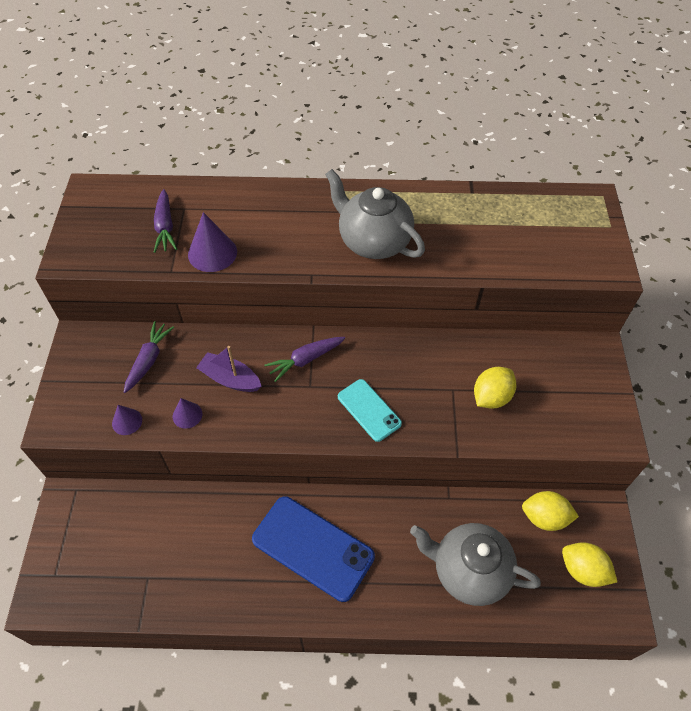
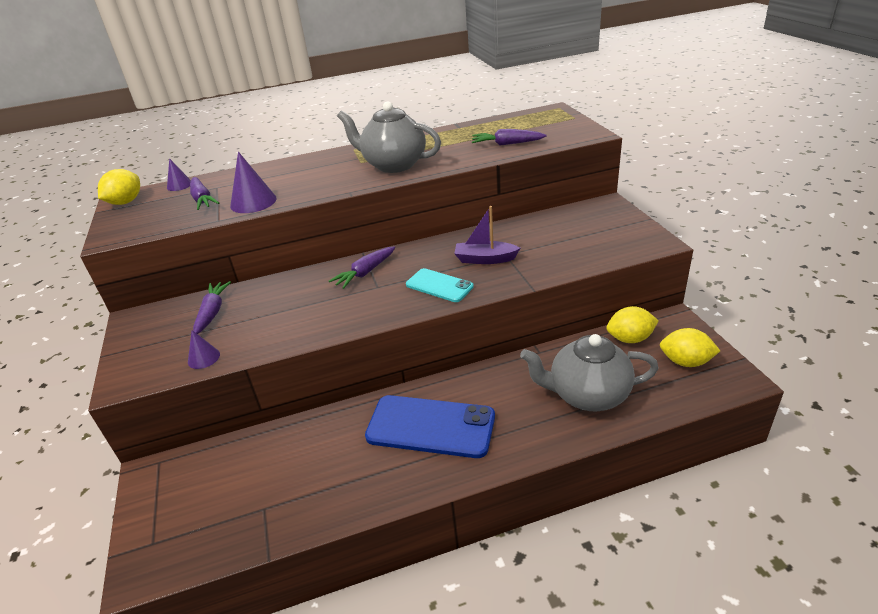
camera: 15 degrees left, 20 degrees down
(187, 415) = (265, 336): purple cone -> purple cone (179, 185)
(230, 379) = (299, 302): purple boat -> purple boat (485, 259)
(491, 397) = (540, 250): yellow lemon -> yellow lemon (125, 202)
(509, 250) = (507, 144): none -> purple carrot

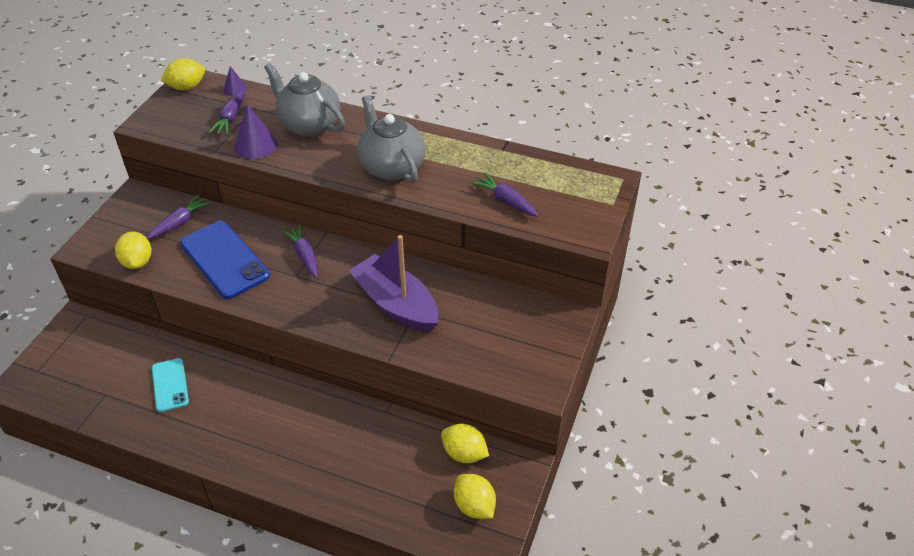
camera: 35 degrees right, 10 degrees up
(203, 358) = (137, 262): purple cone -> yellow lemon
(365, 273) = (304, 255): purple carrot -> purple carrot turned 75 degrees clockwise
(430, 426) = (247, 414): blue phone -> blue phone (224, 260)
(439, 286) = (334, 306): turquoise phone -> turquoise phone (170, 385)
(485, 259) = (396, 304): purple boat -> purple boat, size x1.74
(587, 395) = (370, 473): grey teapot -> grey teapot (309, 125)

